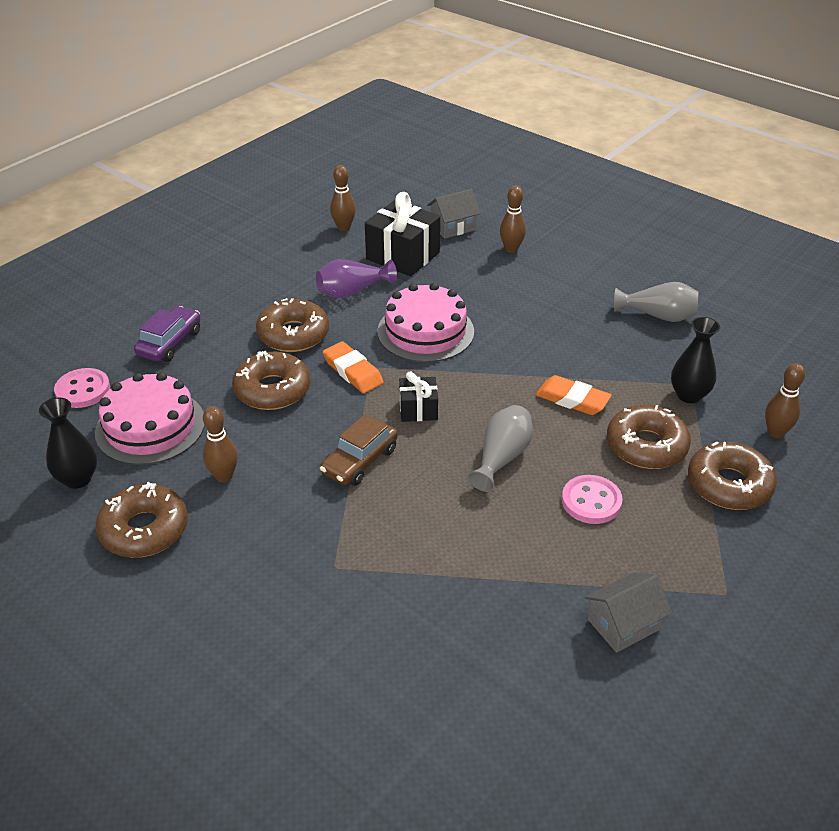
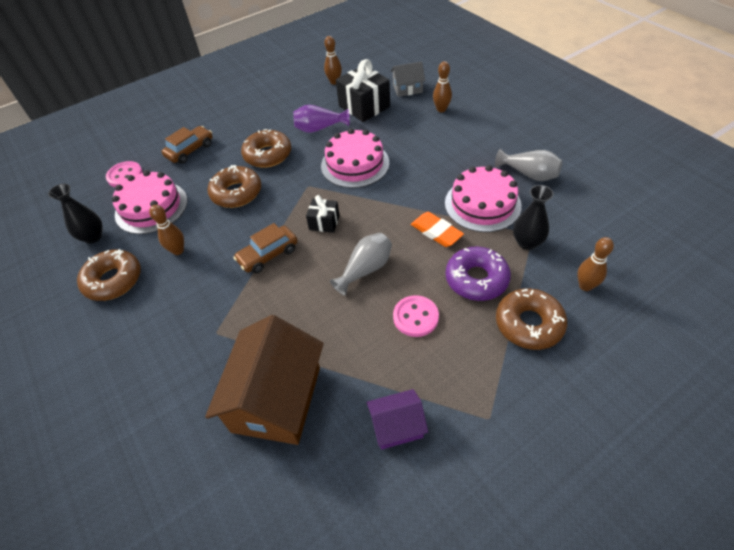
camera: 20 degrees right, 10 degrees up
(170, 343) = (190, 150): purple car -> brown car
(353, 371) = (293, 187): orange eraser -> none
(458, 627) = (276, 399): none -> brown house
(616, 358) = (482, 204): none -> pink cake
(623, 624) = (397, 426): grey house -> purple house
(646, 446) = (476, 279): brown donut -> purple donut

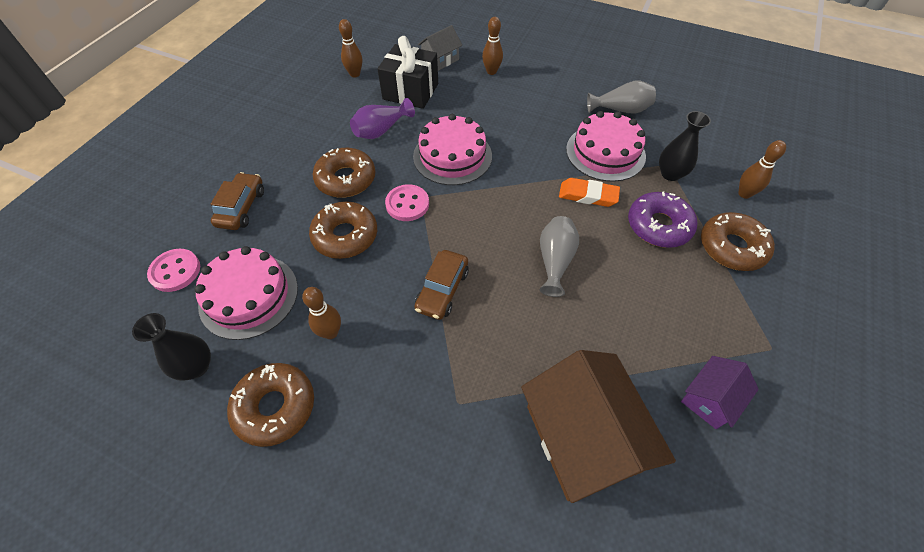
camera: 35 degrees left, 5 degrees up
(324, 222) = (472, 230): black gift -> none
(415, 317) = (638, 286): pink button -> pink button (407, 204)

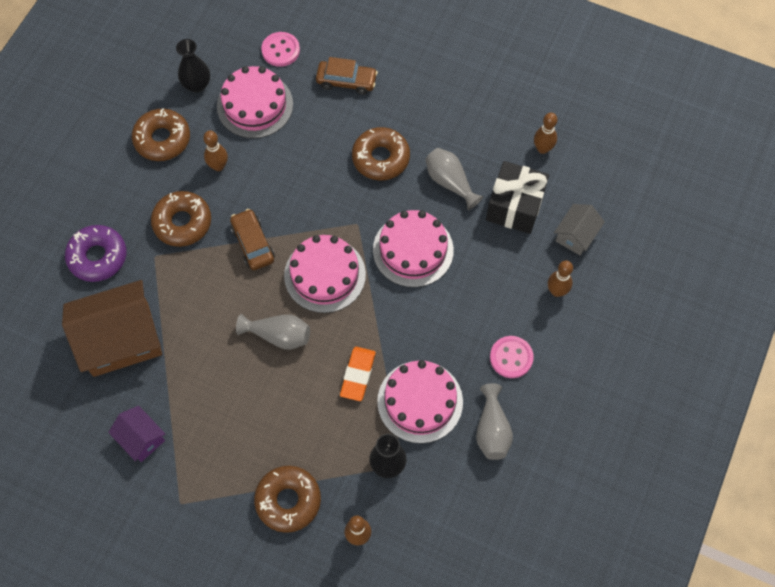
camera: 90 degrees right, 10 degrees up
(345, 236) = (312, 165): brown donut -> brown donut (182, 222)
(381, 130) = (450, 182): purple vase -> grey vase
(407, 204) = (348, 212): pink button -> pink button (511, 357)
(440, 60) = (576, 235): grey house -> grey house turned 75 degrees clockwise
(442, 290) = (253, 244): brown car -> brown car turned 45 degrees clockwise
(480, 223) = (325, 275): none -> pink cake
(658, 226) = (317, 436): purple donut -> purple donut (98, 257)

